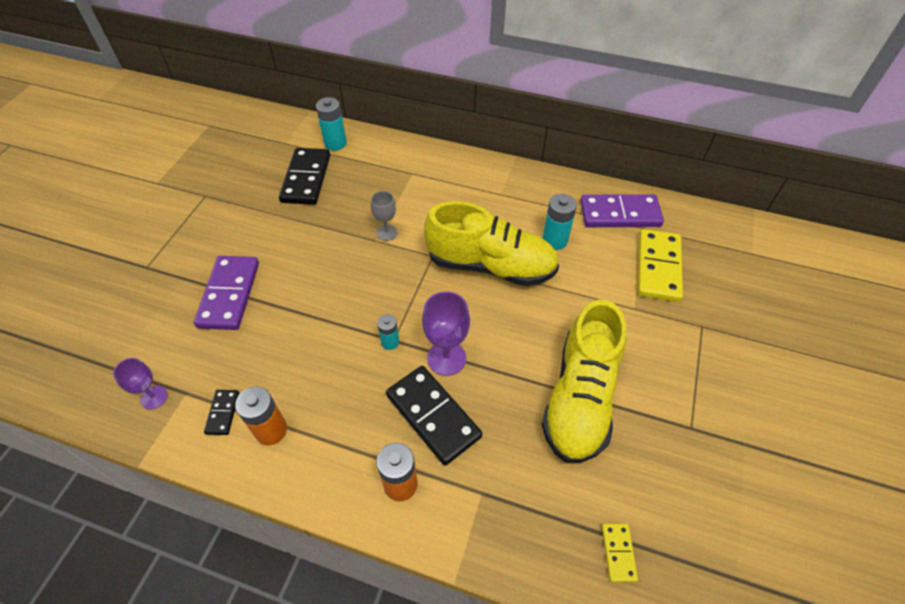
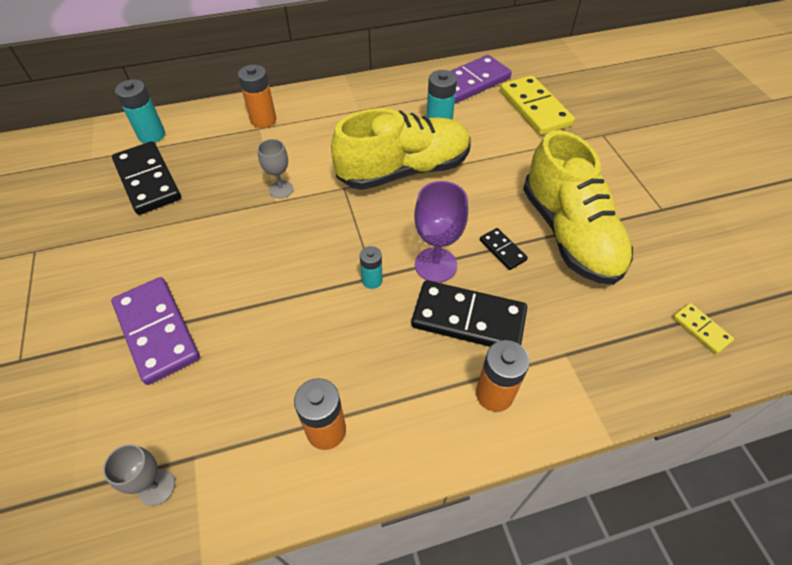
camera: 35 degrees left, 0 degrees up
(154, 397) = (157, 487): purple goblet -> grey goblet
(222, 413) = (257, 449): black domino -> black domino (502, 250)
(420, 168) = (263, 120): none -> orange battery

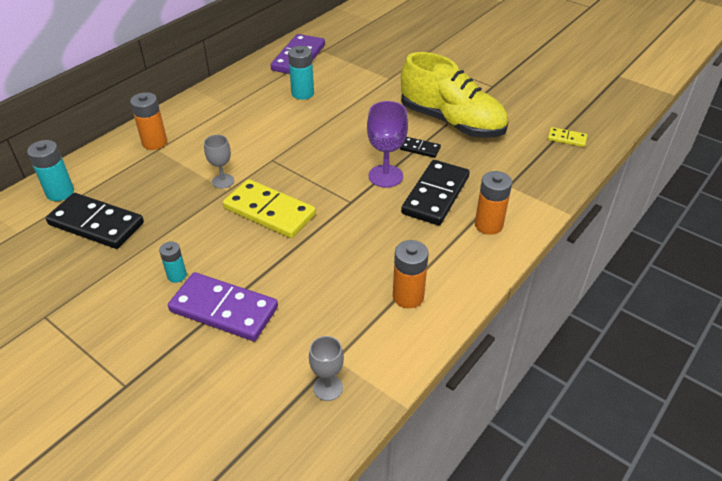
camera: 35 degrees left, 10 degrees down
(372, 280) = (352, 204): turquoise battery -> turquoise battery (177, 275)
(404, 170) = (306, 131): yellow shoe -> none
(468, 319) = (436, 195): black domino -> black domino turned 45 degrees counterclockwise
(534, 108) = (360, 58): yellow domino -> yellow domino (269, 212)

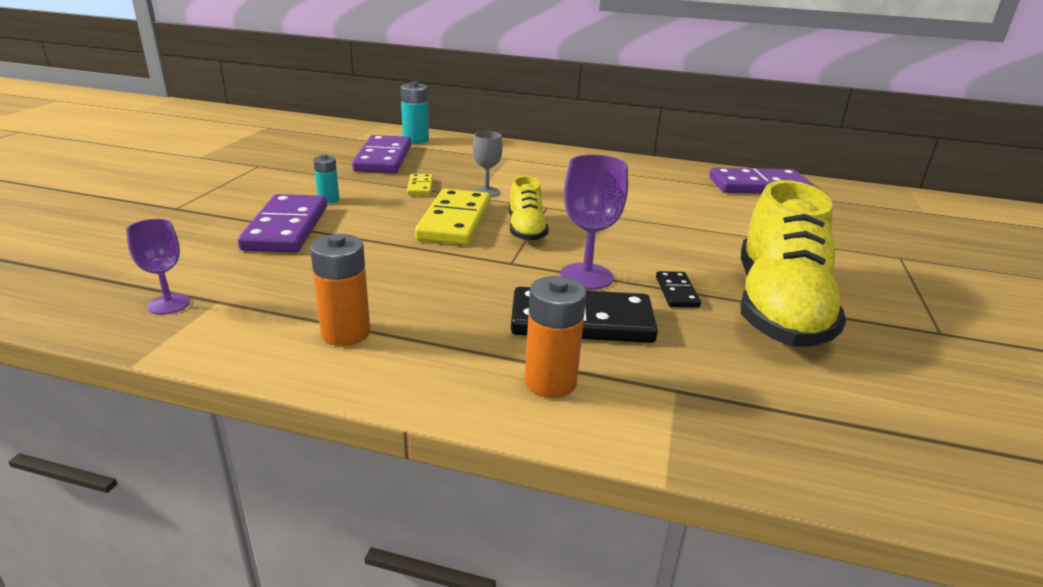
camera: 65 degrees right, 15 degrees down
(96, 224) = (383, 158): black domino -> purple domino
(154, 142) = (517, 155): orange battery -> none
(302, 93) = (691, 200): turquoise battery -> none
(305, 181) = (526, 230): none -> yellow shoe
(328, 388) = (169, 304): grey goblet -> purple goblet
(566, 139) = (911, 448): yellow domino -> yellow domino (420, 187)

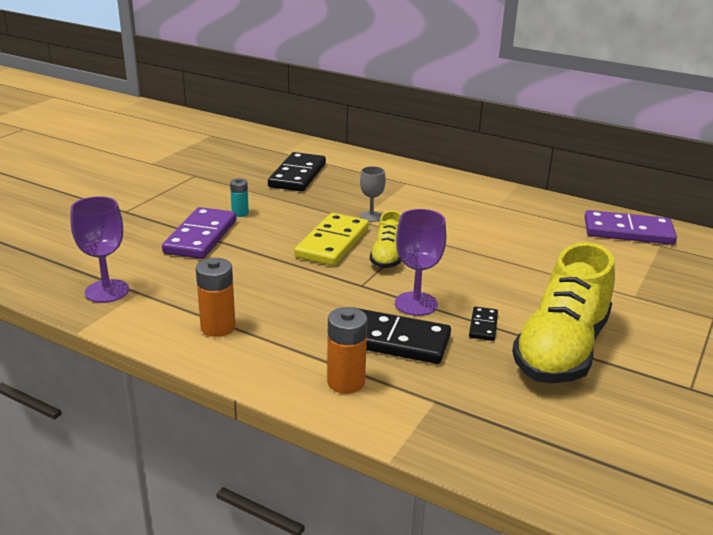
camera: 15 degrees right, 0 degrees up
(169, 304) = (107, 291): purple goblet -> purple goblet, size x1.58
(383, 158) = (297, 175): purple domino -> black domino
(416, 140) = (332, 157): turquoise battery -> none
(420, 187) = (317, 207): yellow domino -> none

